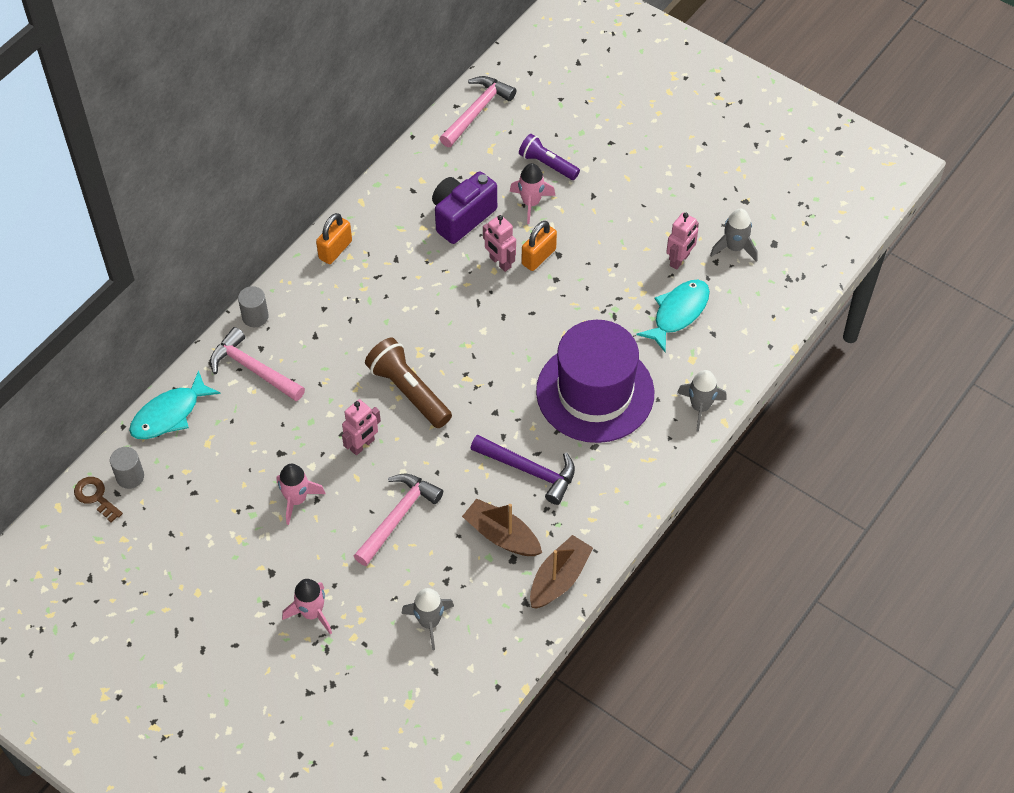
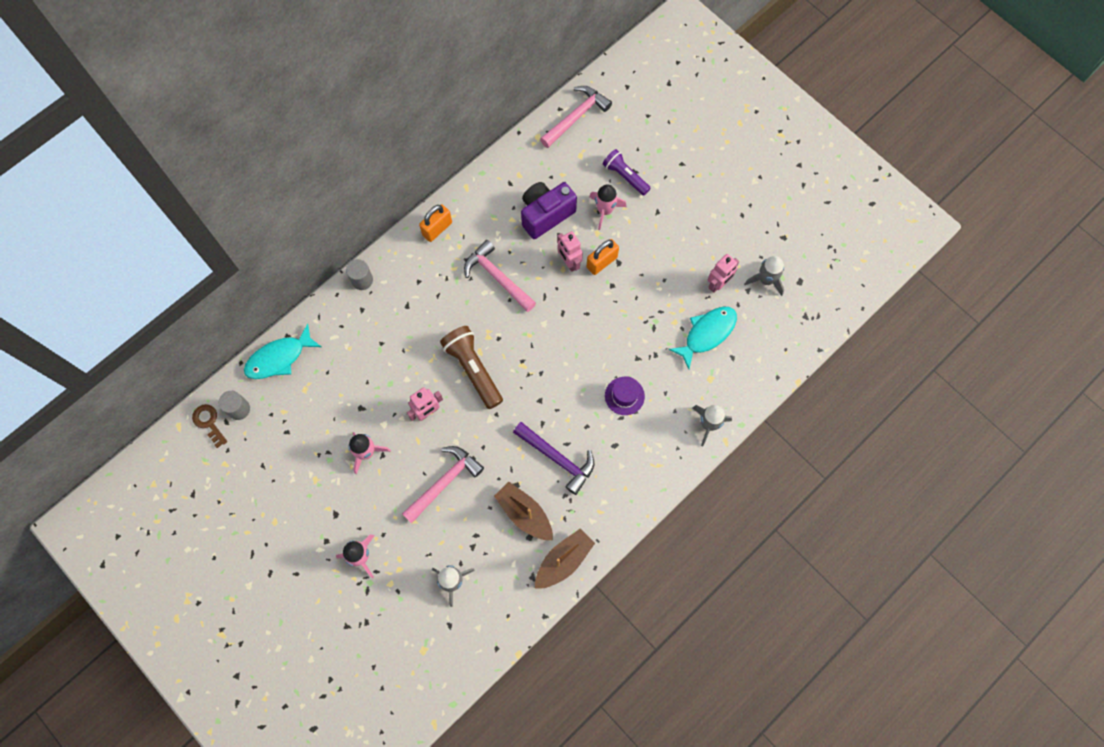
camera: 10 degrees right, 15 degrees up
(253, 369) = (352, 328): pink hammer -> pink hammer (497, 277)
(595, 392) = (624, 396): purple hat -> purple hat, size x0.41

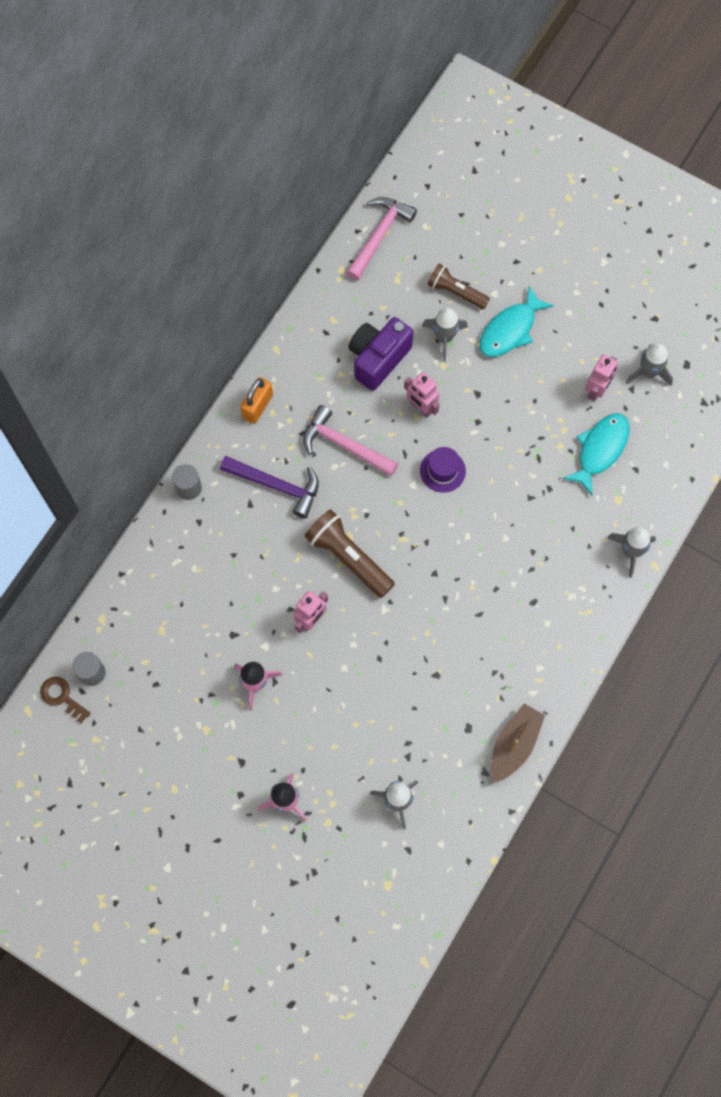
camera: 15 degrees left, 0 degrees up
(279, 358) = (120, 602): turquoise fish -> turquoise fish (510, 329)
(444, 482) = (354, 693): pink hammer -> none
(524, 514) = (455, 704): brown boat -> none
(557, 458) = (474, 633): purple hammer -> purple hammer (276, 486)
(601, 262) = (458, 398): orange padlock -> none
(605, 210) = (444, 337): pink rocket -> grey rocket
(624, 396) = (528, 543): purple hat -> purple hat (442, 471)
(625, 176) = (456, 292): purple flashlight -> brown flashlight

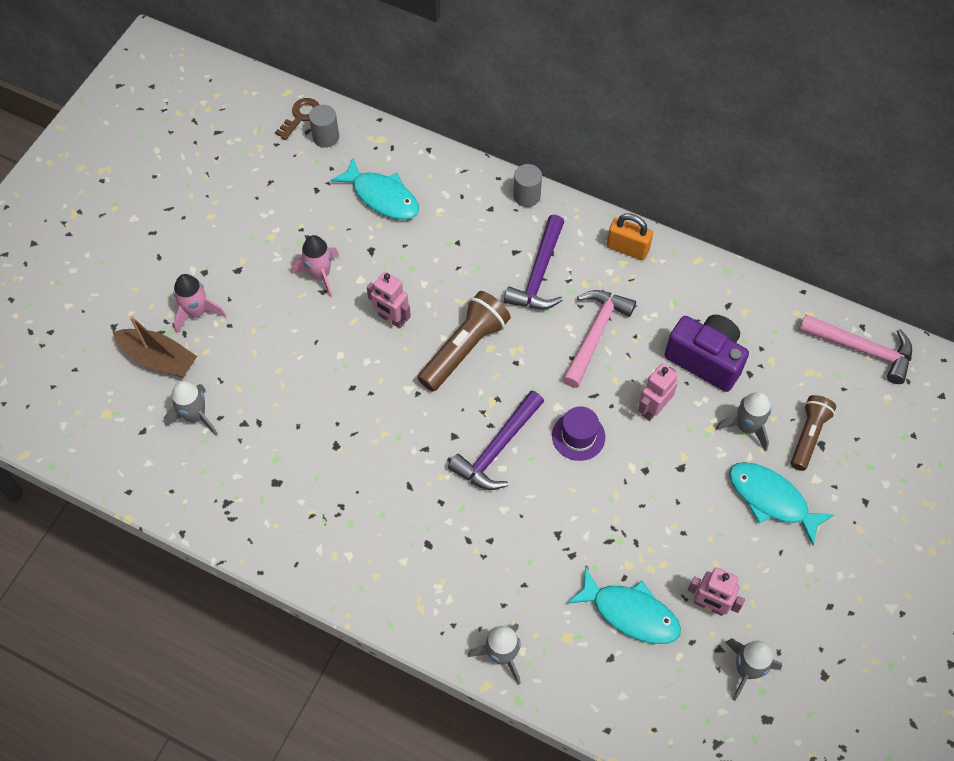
camera: 85 degrees right, 10 degrees down
(172, 621) = (382, 197): none -> turquoise fish
(449, 538) = (497, 448): none -> purple hammer
(514, 745) = (257, 532): brown boat -> brown boat (158, 359)

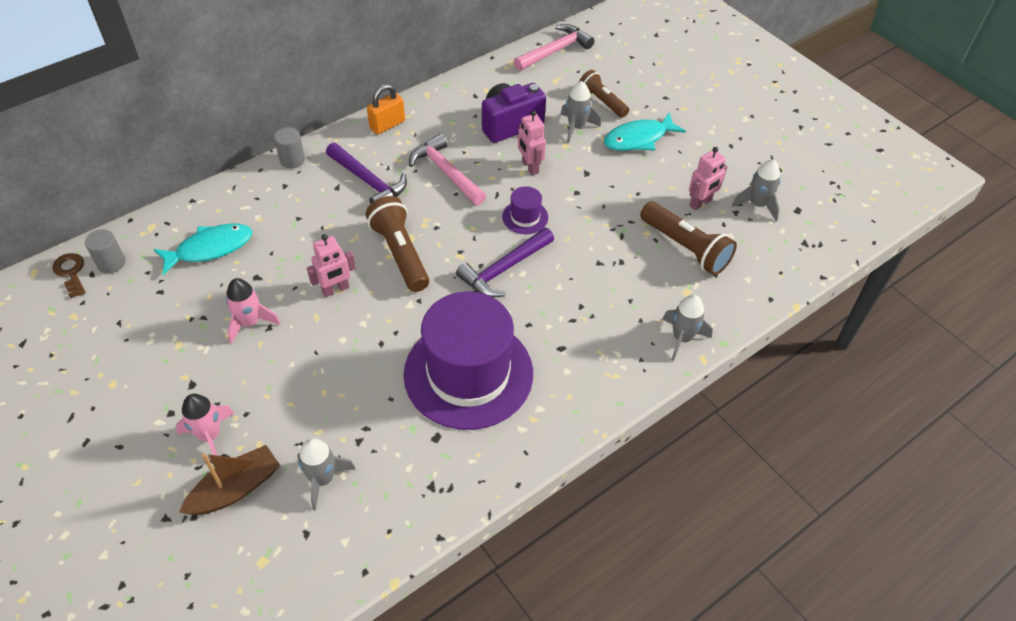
camera: 65 degrees left, 10 degrees down
(356, 476) = (468, 373): none -> purple hat
(497, 448) = (504, 269): purple hammer -> purple hammer turned 75 degrees clockwise
(630, 613) = (685, 247): turquoise fish -> brown flashlight

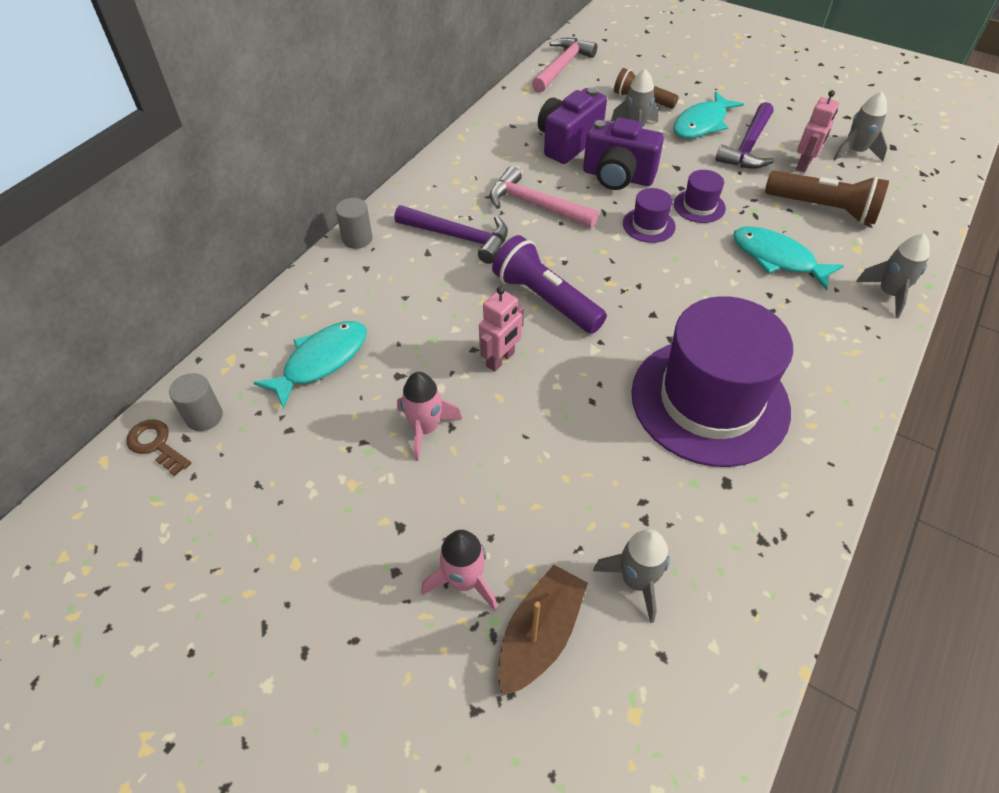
camera: 20 degrees left, 0 degrees up
(387, 125) = (440, 176): orange padlock -> none
(400, 253) = (545, 299): brown flashlight -> purple flashlight
(504, 269) = (666, 282): purple hammer -> purple hammer (748, 146)
(530, 167) = (617, 177): pink robot -> purple camera
(579, 213) = (699, 206): none -> purple hat
(611, 278) = (777, 258): none -> turquoise fish

